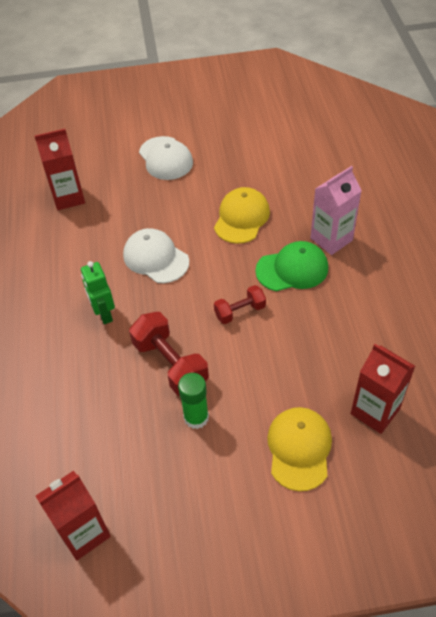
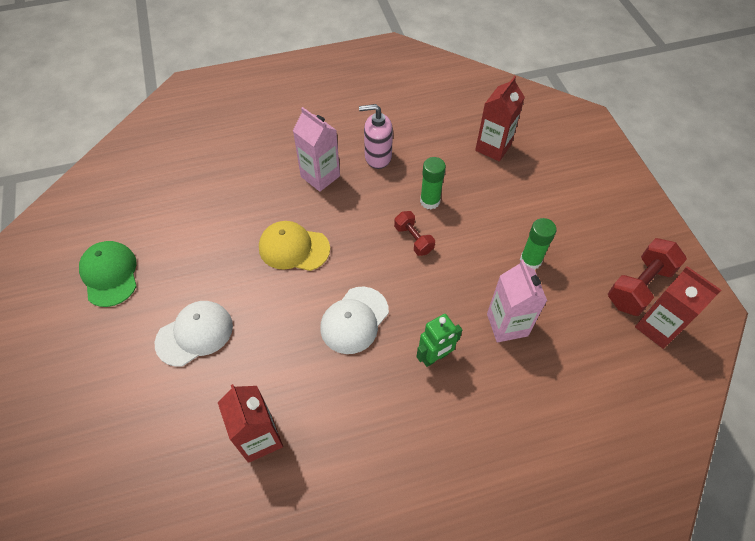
camera: 100 degrees left, 5 degrees up
(123, 379) = (507, 324): none -> pink carton
(170, 364) = (482, 287): red dumbbell -> red dumbbell (639, 286)
(290, 332) = (430, 201): none -> green glue stick
(292, 269) = (359, 203): green cap -> green cap (109, 274)
(299, 449) = (537, 190): yellow cap -> none
(359, 289) = (377, 157): none -> pink soap dispenser

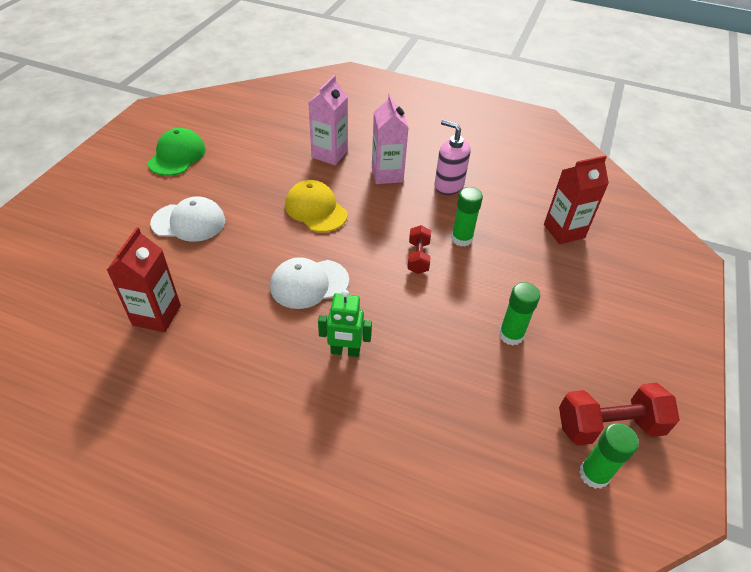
camera: 35 degrees right, 10 degrees down
(507, 324) = (436, 370): pink carton -> pink carton (329, 154)
(657, 327) = (594, 474): red carton -> green glue stick

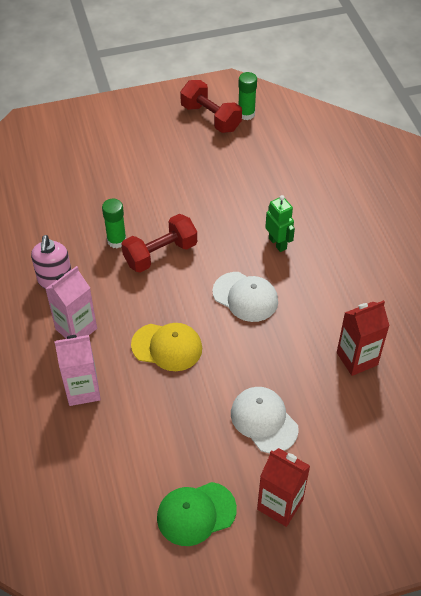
camera: 125 degrees left, 5 degrees up
(315, 209) = (167, 347): yellow cap -> yellow cap turned 90 degrees counterclockwise
(418, 257) = (160, 254): red dumbbell -> red dumbbell, size x1.67
(511, 335) = (185, 177): green glue stick -> none
(564, 231) = (54, 191): red carton -> red carton (280, 504)

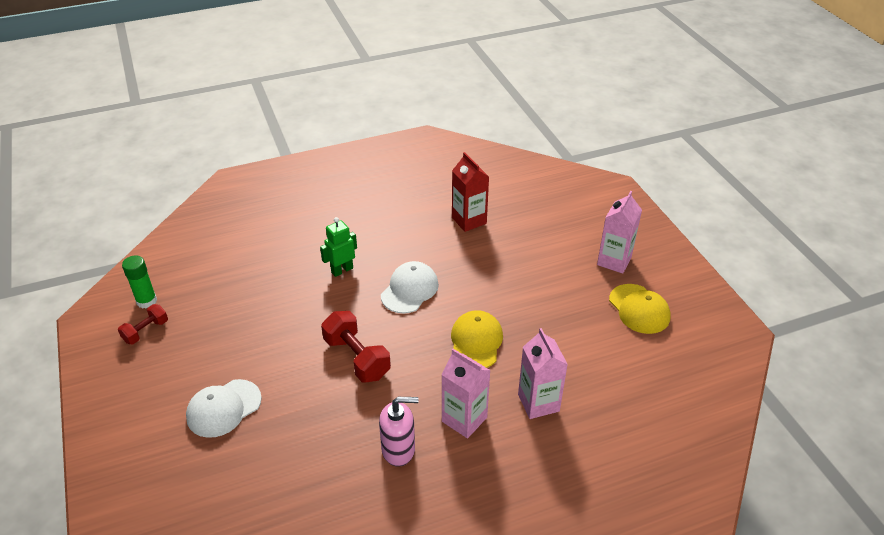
camera: 95 degrees left, 10 degrees down
(116, 240) = (337, 399): green glue stick -> none
(196, 513) = (639, 309): green cap -> yellow cap
(210, 118) = (146, 331): red dumbbell -> red dumbbell, size x0.60
(264, 420) = (541, 272): white cap -> white cap (224, 408)
(280, 504) = (614, 261): red carton -> pink carton

